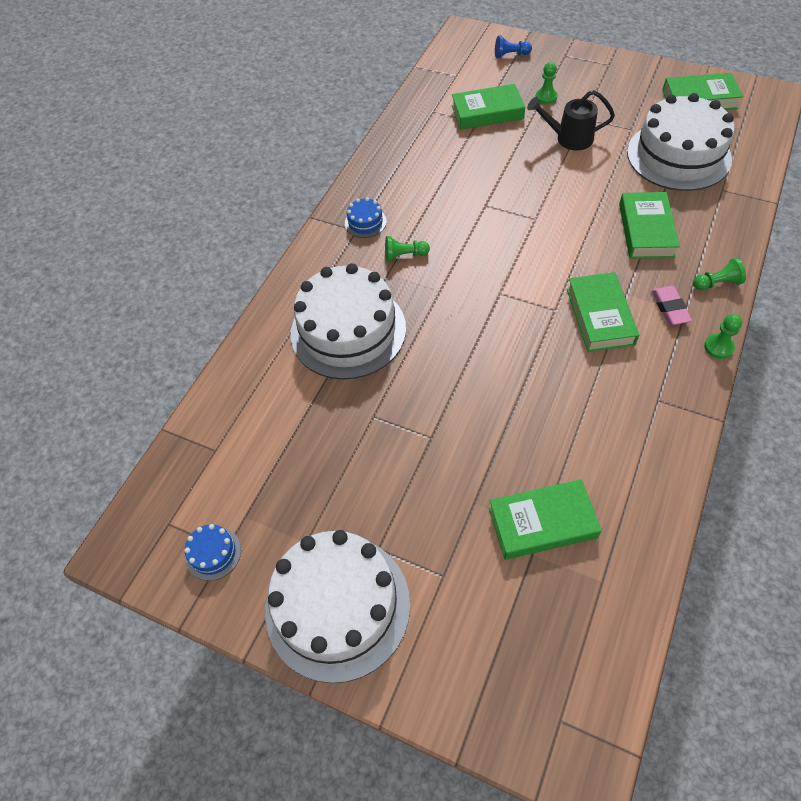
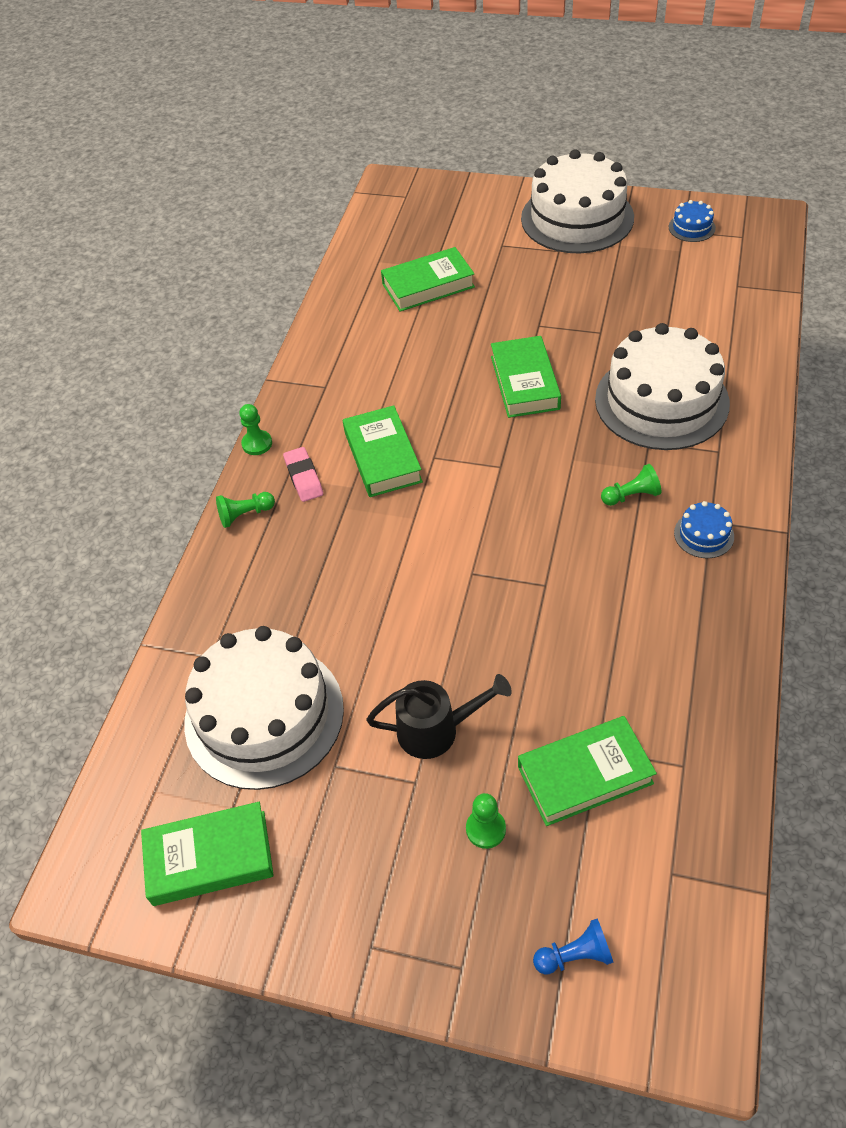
camera: 170 degrees right, 5 degrees down
(646, 230) = (323, 575): green book -> green book (525, 382)

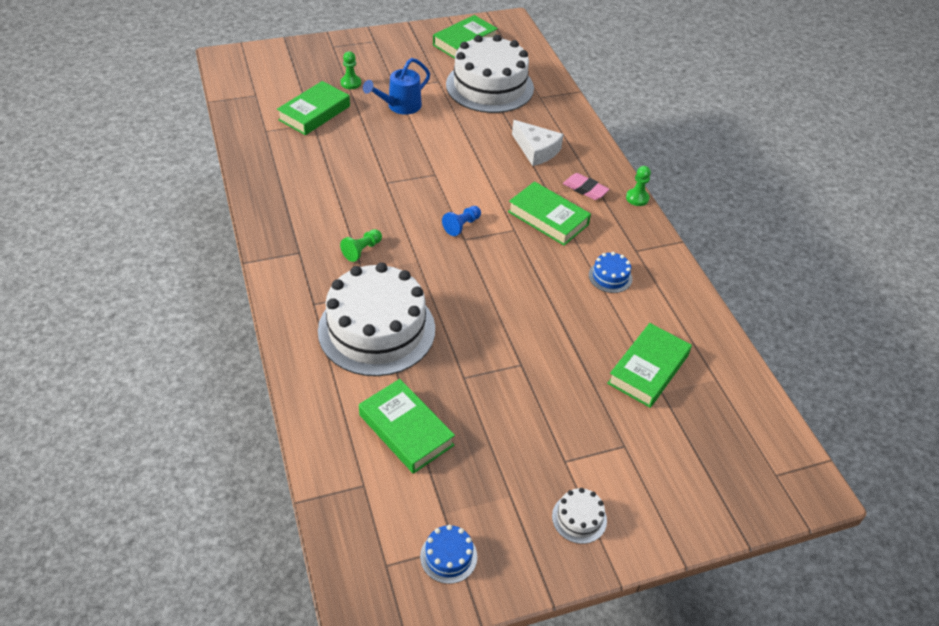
camera: 140 degrees right, 5 degrees down
(245, 515) = (597, 159): green pawn -> none
(307, 560) = (536, 150): none -> white cheese
(437, 730) = (400, 106): black watering can -> blue watering can
(525, 382) = (493, 307): green book -> green book (406, 430)
(575, 955) = (287, 62): blue pawn -> blue pawn (462, 226)
(577, 218) = (579, 518): white cake -> white cake, size x0.40
(704, 534) = (300, 242): blue cake -> blue cake (610, 277)

